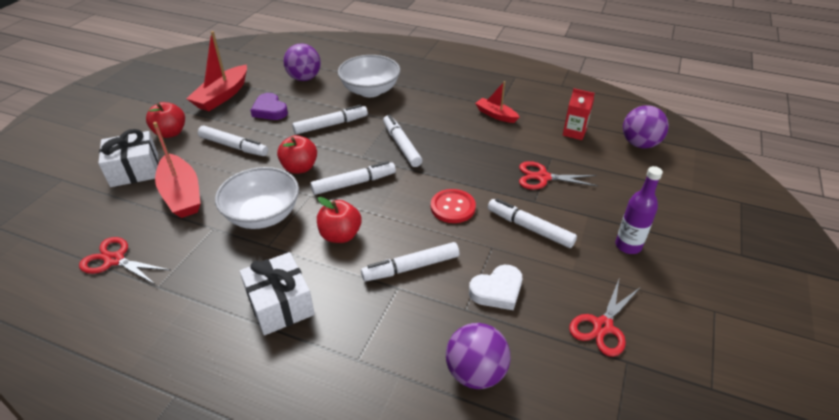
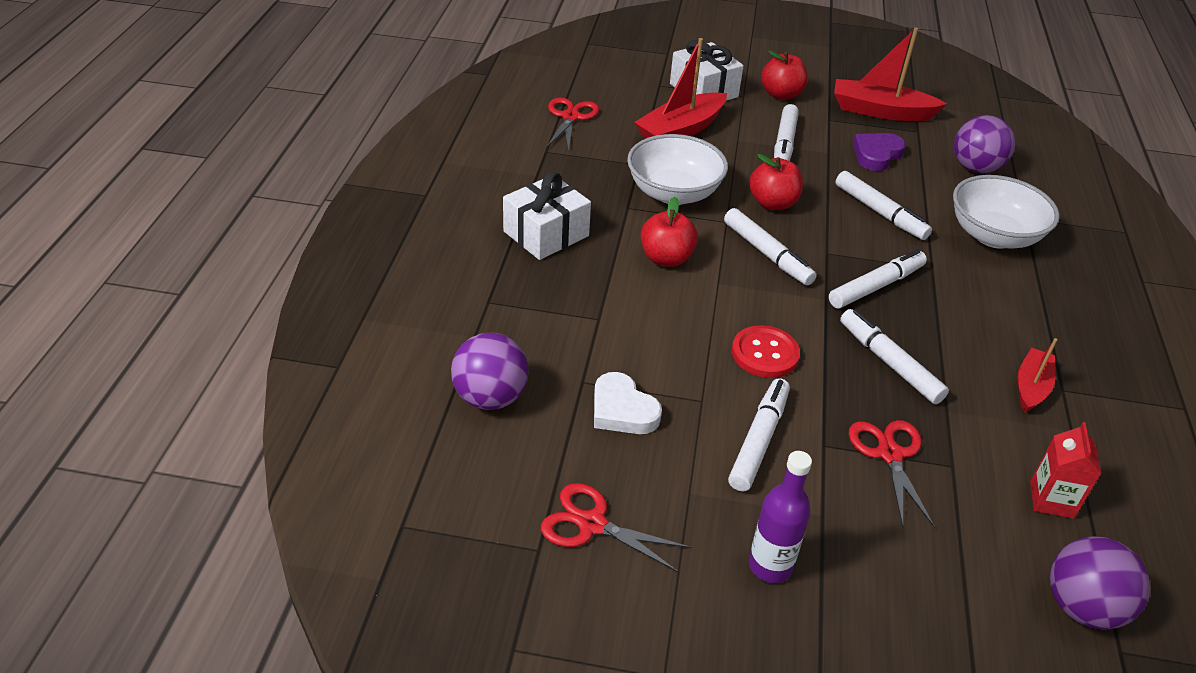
camera: 75 degrees right, 0 degrees up
(411, 267) = (635, 326): white marker -> white marker (889, 363)

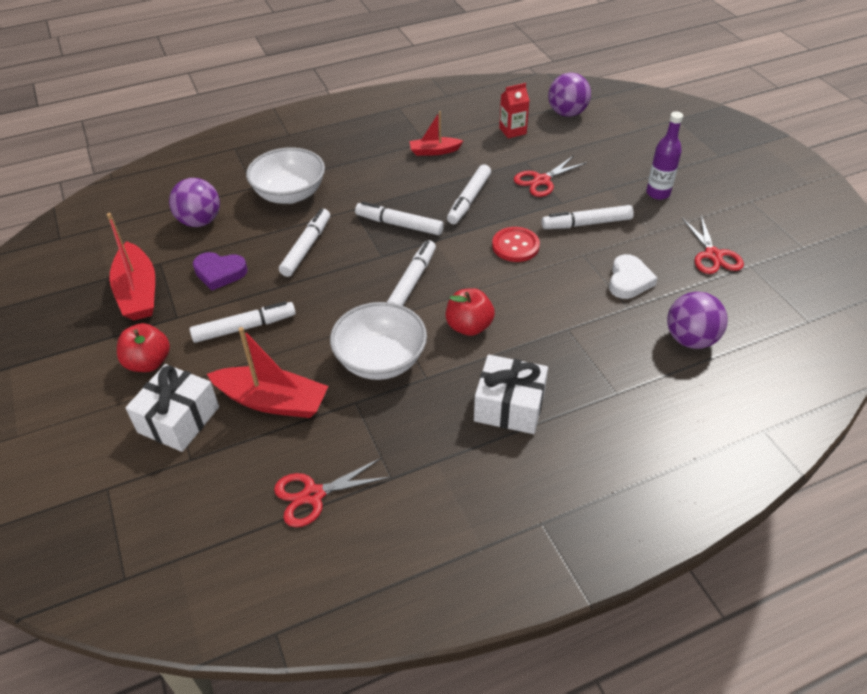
camera: 120 degrees left, 5 degrees up
(772, 203) = (343, 301): red apple -> none

